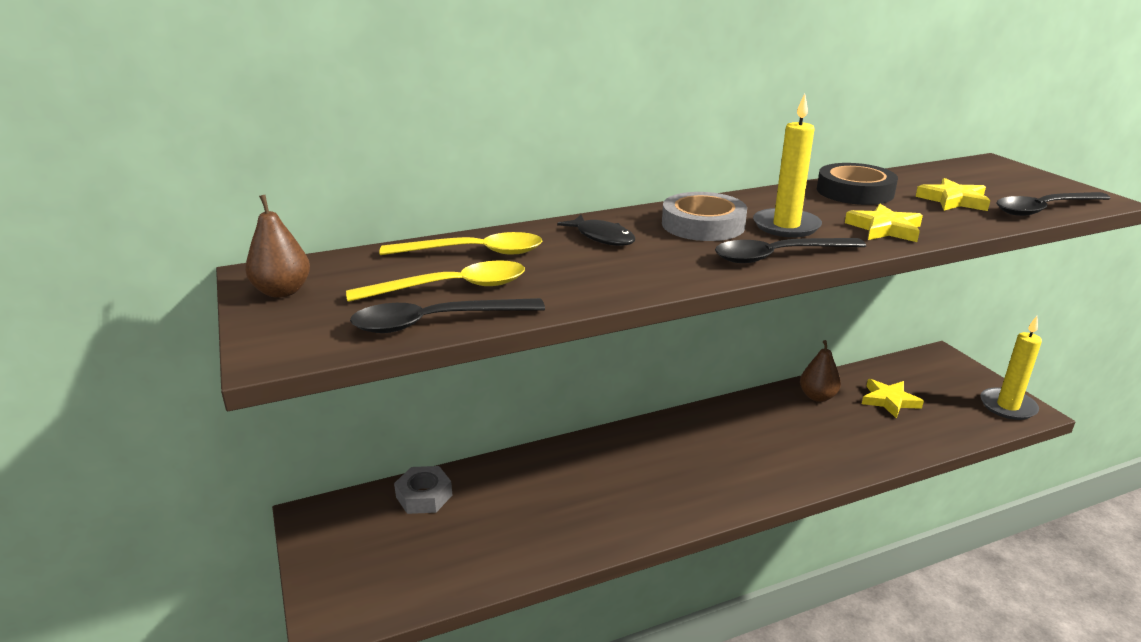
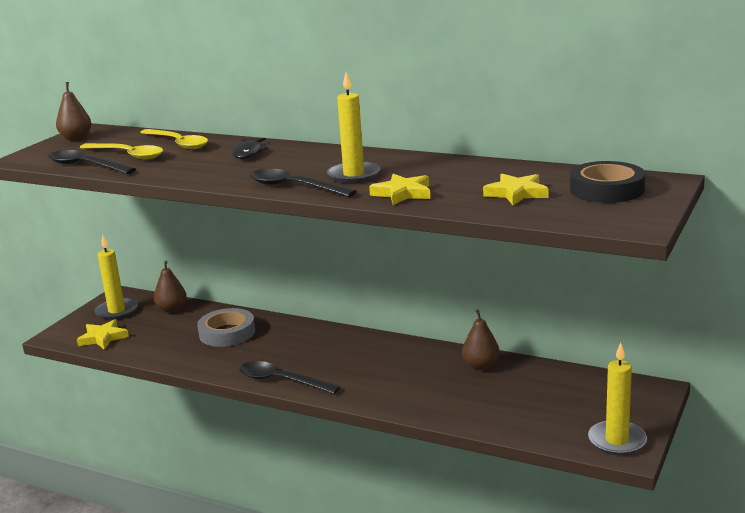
camera: 50 degrees right, 5 degrees down
(352, 538) = (116, 311): none -> yellow candle
(424, 496) = (172, 309): grey nut -> brown pear
(703, 225) = (314, 161): grey tape -> grey tape (227, 333)
(854, 191) = (471, 170): black tape -> black tape (606, 189)
(889, 401) = (527, 392): yellow star -> yellow star (103, 338)
(1044, 209) = (559, 217): black spoon -> black spoon (281, 381)

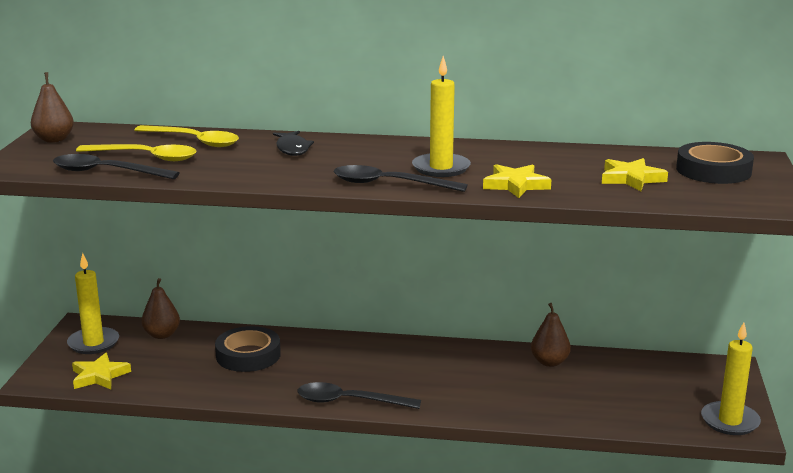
camera: 20 degrees left, 0 degrees up
(227, 333) = (248, 355): grey tape -> black tape

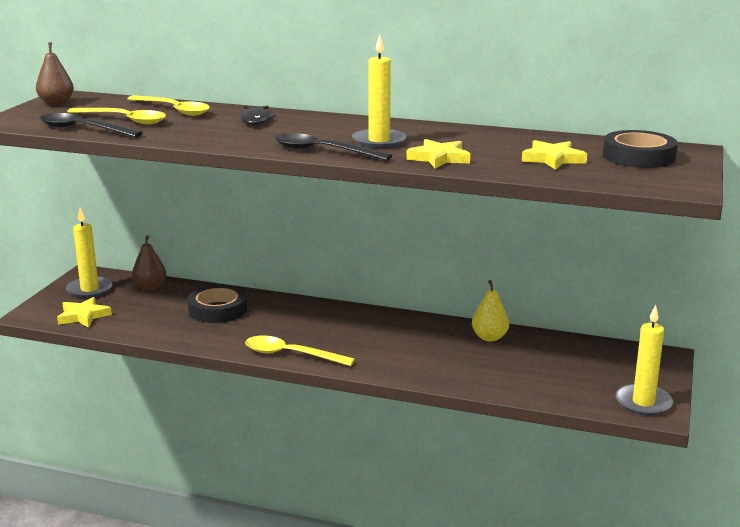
camera: 10 degrees right, 0 degrees up
(349, 401) = (291, 355): black spoon -> yellow spoon
(549, 362) = (489, 337): brown pear -> yellow pear

